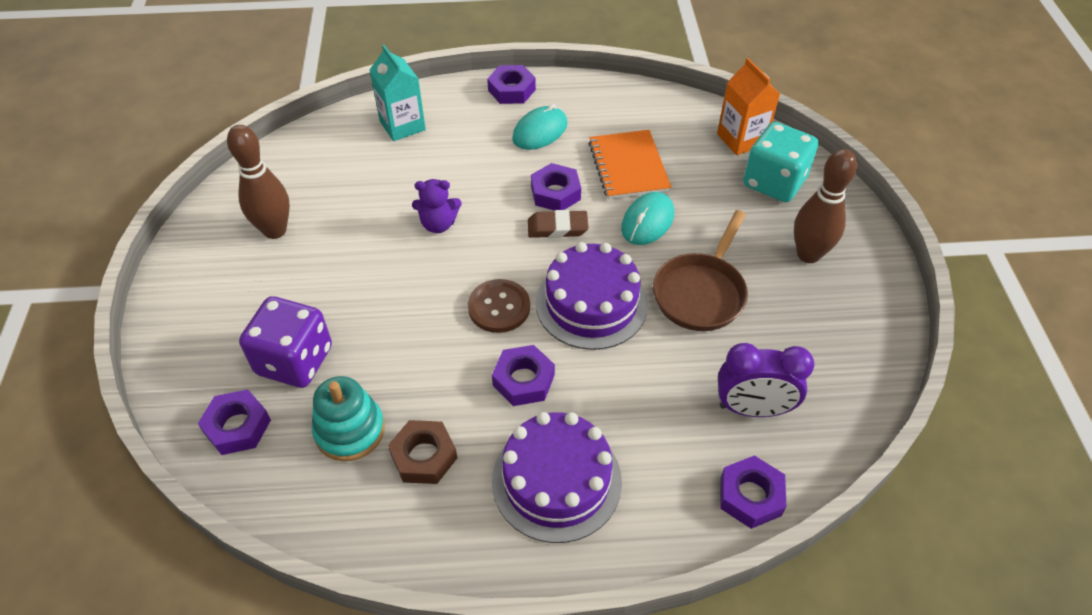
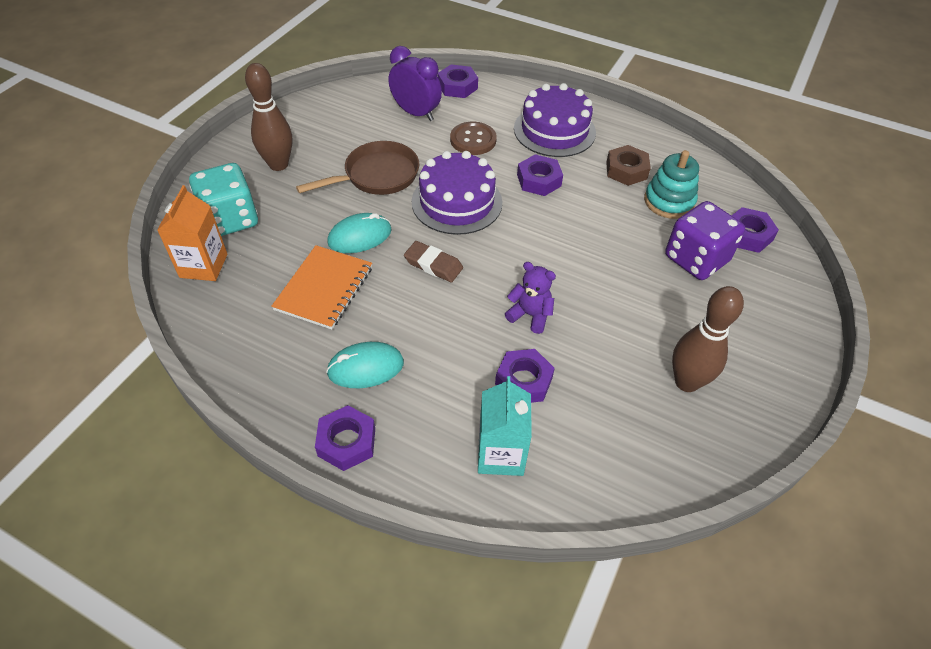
camera: 150 degrees left, 0 degrees up
(499, 307) = (524, 228): brown button -> brown button (473, 140)
(555, 193) = (408, 295): purple nut -> purple nut (523, 381)

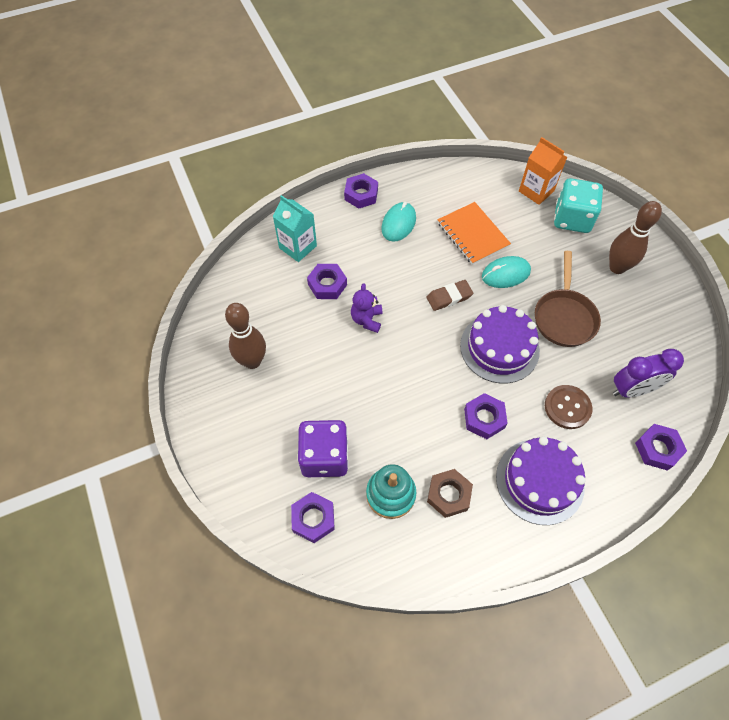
camera: 130 degrees right, 10 degrees up
(360, 236) = (505, 274): turquoise mouse -> turquoise mouse turned 60 degrees clockwise
(530, 315) = (367, 320): purple teddy bear -> purple teddy bear turned 120 degrees clockwise

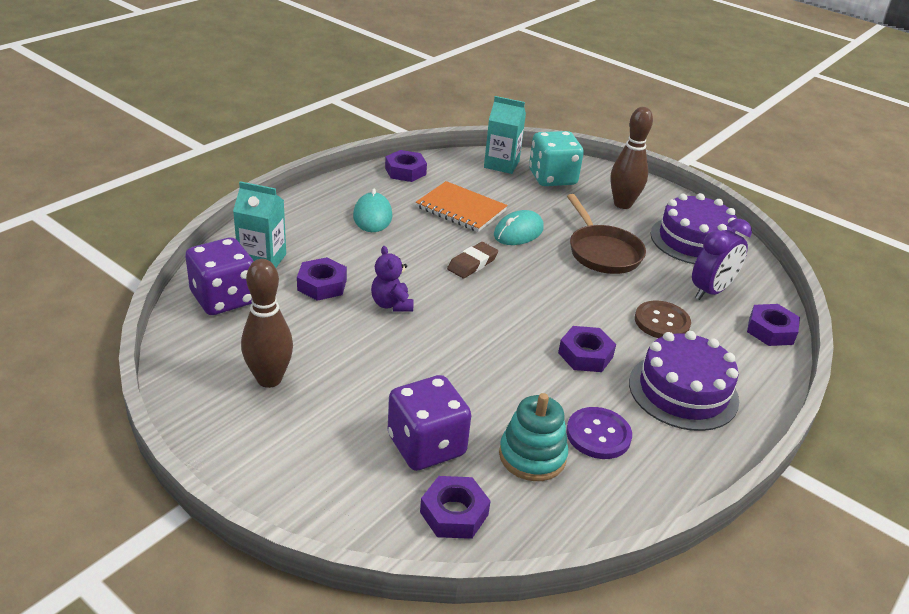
camera: 30 degrees left, 25 degrees down
(256, 277) = (224, 298): none -> purple dice
(361, 194) = (312, 201): purple nut -> purple nut (405, 171)
(448, 495) = (598, 435): brown nut -> purple button
(499, 348) = (556, 292): purple cake -> purple cake (693, 240)
(536, 191) = (501, 164): orange carton -> turquoise carton

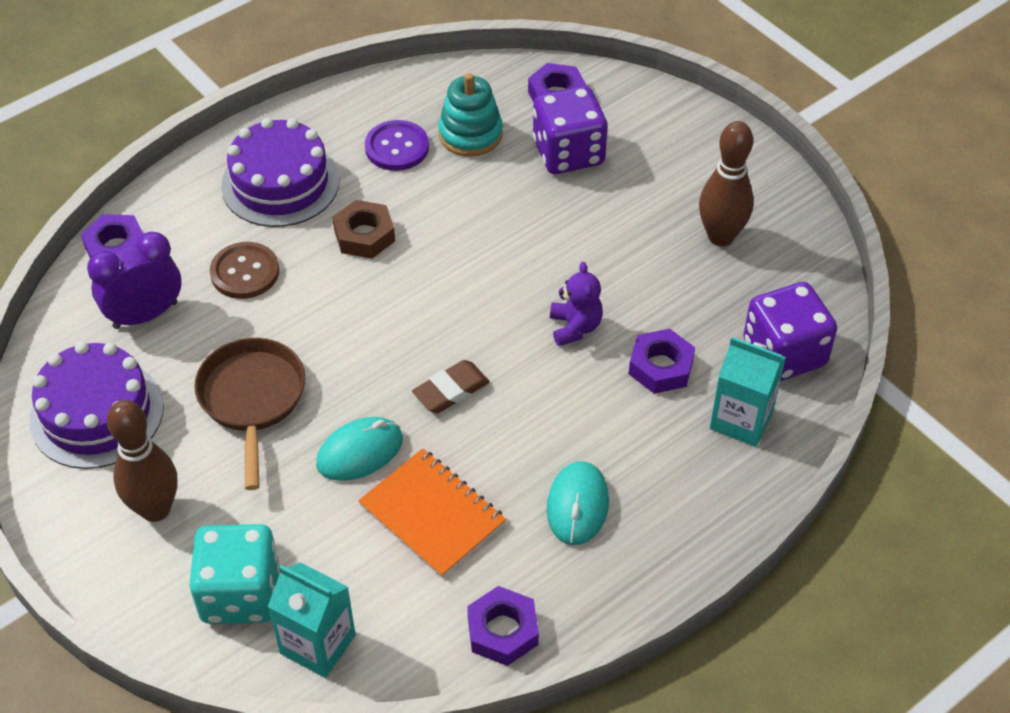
camera: 165 degrees left, 15 degrees up
(585, 355) = (364, 235): purple nut -> brown nut

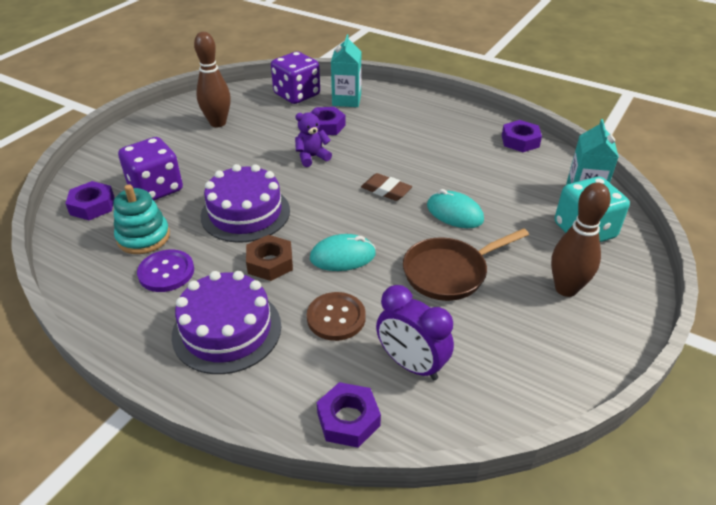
camera: 110 degrees left, 10 degrees down
(97, 413) = (520, 354): purple cake -> purple cake (245, 213)
(432, 515) = (475, 176): orange notebook -> none
(577, 505) = (432, 134): turquoise mouse -> turquoise mouse (342, 256)

